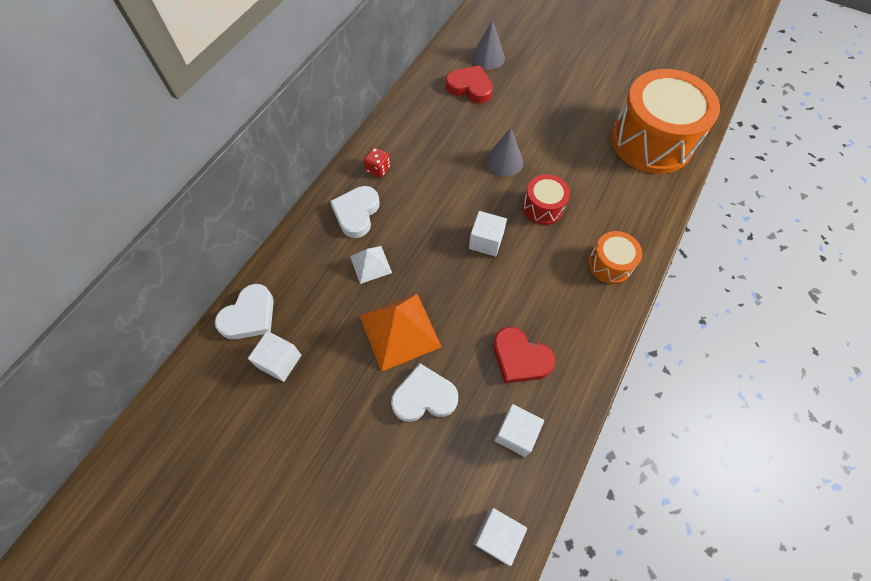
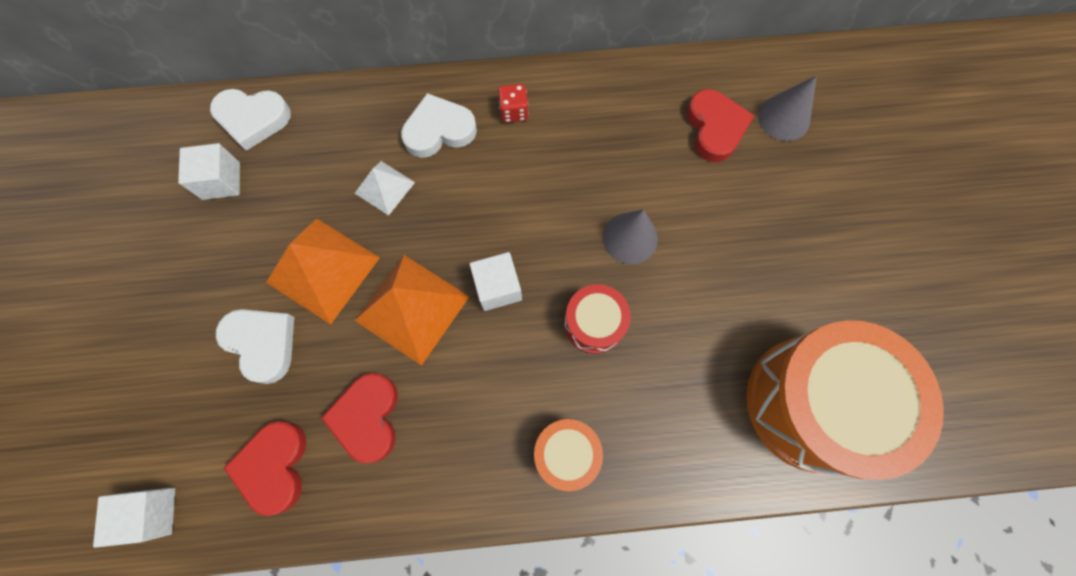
camera: 55 degrees right, 10 degrees up
(465, 294) = (412, 308): none -> orange pyramid
(516, 433) = (274, 466): white cube -> red heart

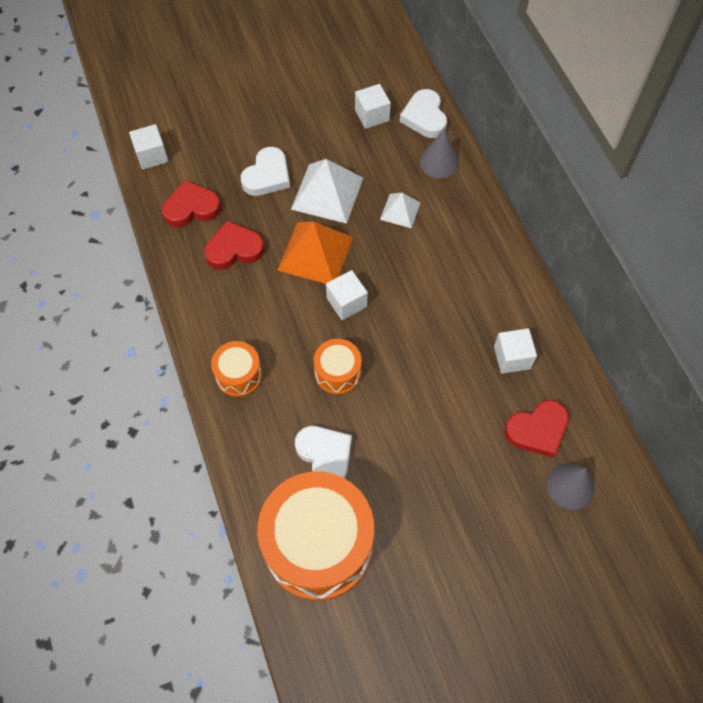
camera: 75 degrees right, 10 degrees down
(323, 269) = (327, 193): orange pyramid -> white pyramid
(439, 130) = (459, 231): white heart -> white heart (325, 456)
(513, 111) = (494, 277): red dice -> none
(594, 324) = (337, 373): red drum -> orange drum
(622, 125) = (512, 357): none -> white cube
(630, 238) = (415, 384): grey cone -> grey cone (439, 162)

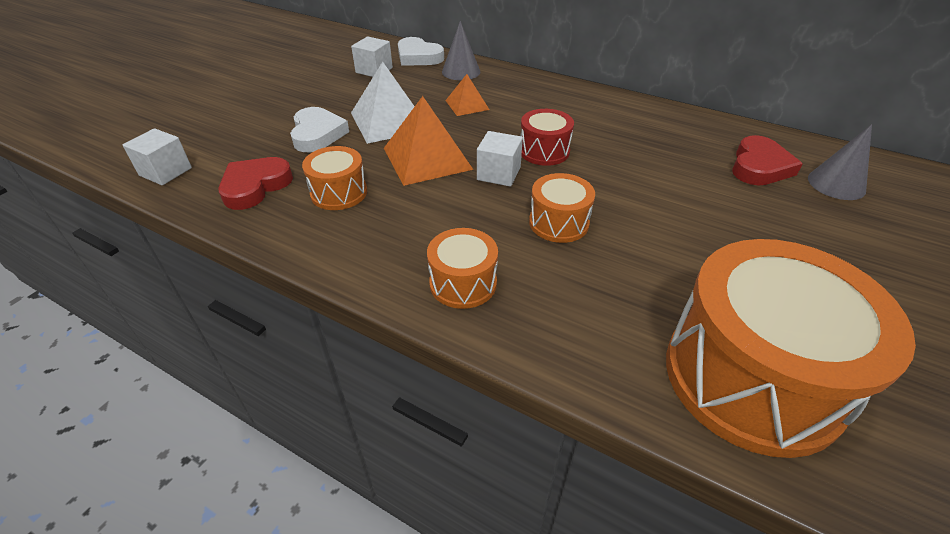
camera: 40 degrees left, 20 degrees down
(234, 249) = (339, 193): red heart -> orange drum
(325, 456) = (640, 292): white heart -> none
(400, 210) = (467, 105): white pyramid -> orange pyramid
(401, 302) = (544, 151): none -> red drum
(512, 357) = (673, 138): white cube -> none

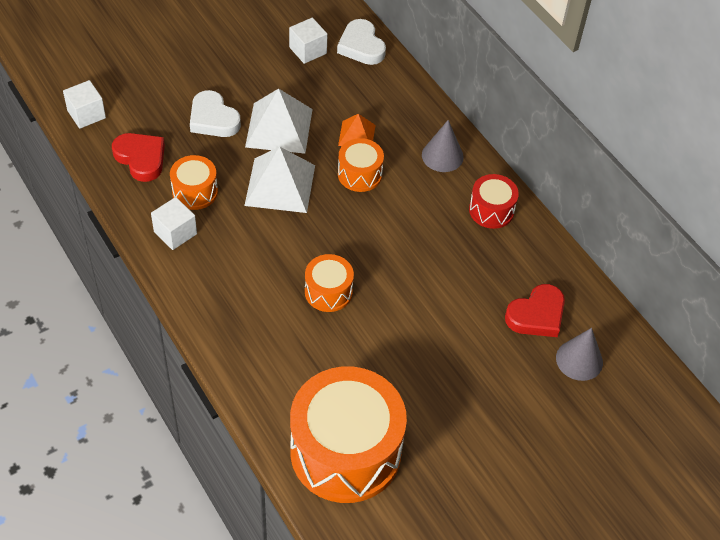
camera: 25 degrees right, 10 degrees up
(255, 186) = (141, 158): red heart -> red heart turned 75 degrees clockwise
(317, 134) = (213, 119): white heart -> white heart turned 120 degrees clockwise
(427, 158) = (280, 185): orange pyramid -> white pyramid
(461, 71) = (385, 86): grey cone -> grey cone (442, 156)
(463, 283) = (228, 308): orange drum -> orange drum (360, 174)
(498, 173) = (322, 226): white cube -> white cube (175, 233)
(544, 151) = (377, 219): red drum -> red drum (491, 210)

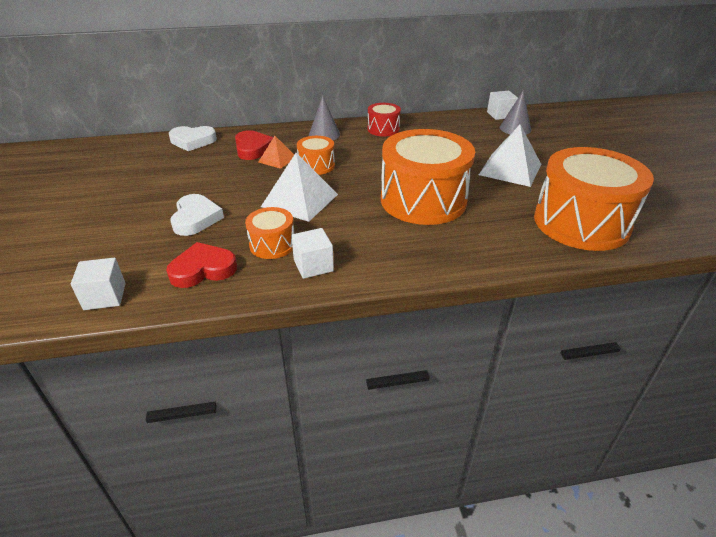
camera: 65 degrees left, 15 degrees down
(213, 119) = (196, 218): white heart -> white heart turned 75 degrees counterclockwise
(279, 127) = (238, 189): white pyramid -> white pyramid (510, 169)
(308, 50) = (171, 161): white cube -> white cube (500, 115)
(328, 292) = (423, 200): orange drum -> orange drum, size x2.12
(536, 315) = (476, 133): red heart -> red heart (253, 148)

